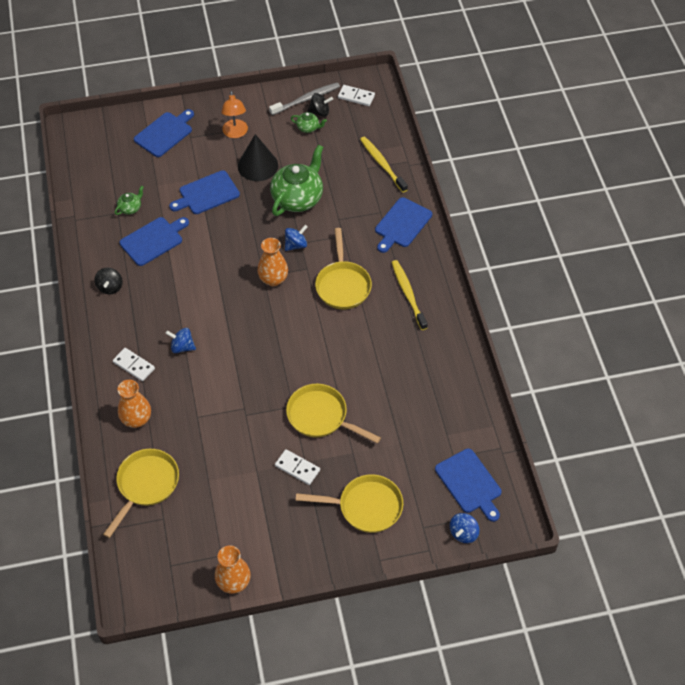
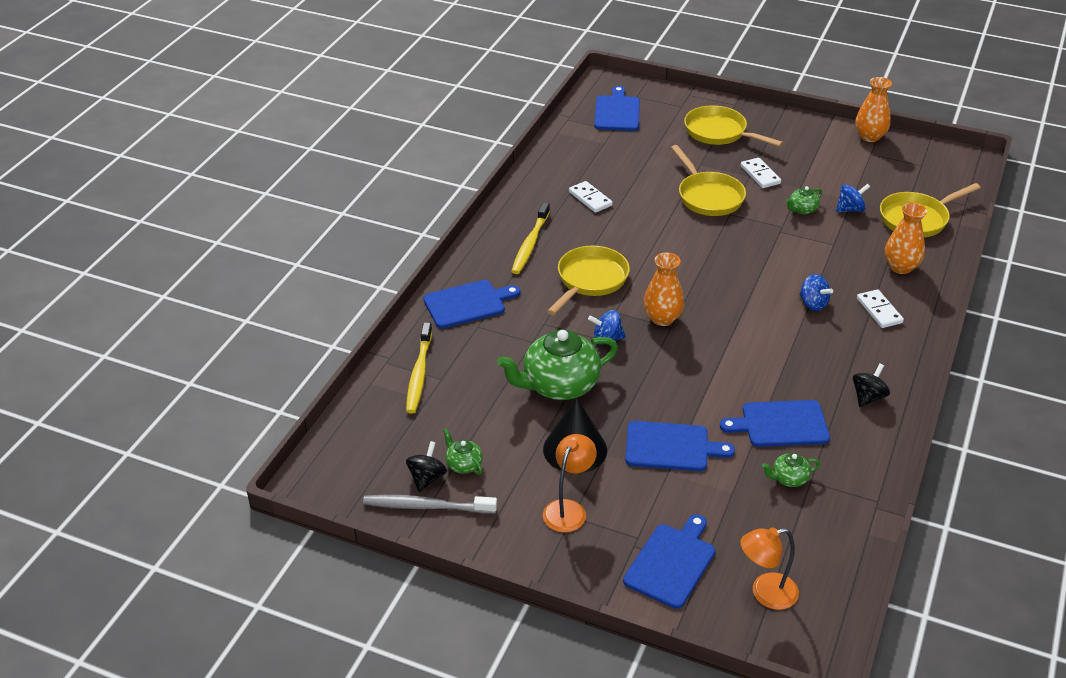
camera: 145 degrees left, 15 degrees down
(110, 142) = (765, 593): none -> orange lamp
(165, 133) = (671, 563): blue cutting board -> blue cutting board turned 135 degrees clockwise
(241, 443) = (802, 209): none -> green teapot
(320, 112) = (427, 478): black spinning top -> black spinning top turned 75 degrees clockwise
(356, 97) = (357, 474): white domino -> white domino (590, 199)
(463, 533) = (652, 92): blue spinning top -> blue spinning top (850, 209)

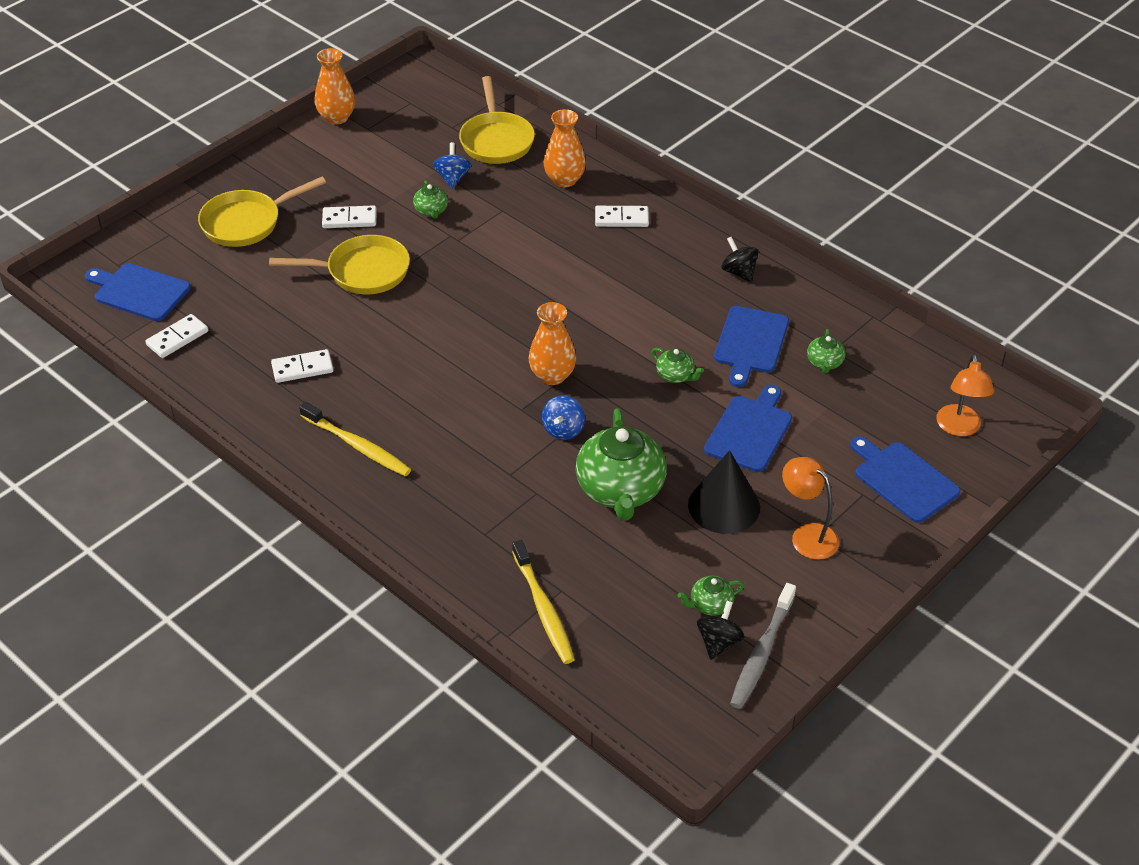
camera: 70 degrees left, 5 degrees up
(419, 374) = (543, 609): yellow toothbrush -> yellow toothbrush turned 45 degrees clockwise
(427, 478) = (719, 642): black spinning top -> black spinning top turned 75 degrees clockwise
(467, 304) = (439, 533): blue cutting board -> none
(584, 140) = (177, 338): none -> white domino
(590, 280) = (455, 413): yellow pan -> none
(708, 387) = (675, 376): none -> green teapot
(813, 304) = (587, 258): blue spinning top -> none

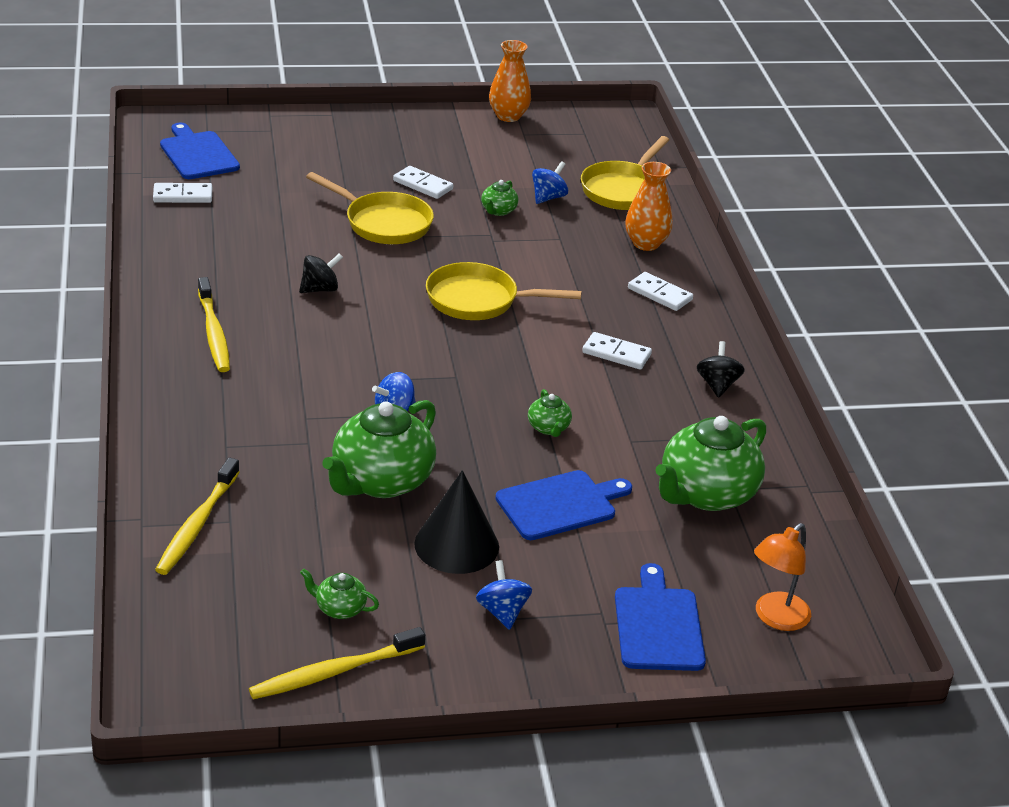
camera: 35 degrees right, 10 degrees down
(246, 223) = (339, 150): yellow pan -> yellow pan (478, 300)
(302, 368) = (246, 261): white domino -> white domino (616, 353)
(552, 376) = (439, 370): orange vase -> none
(719, 642) = (307, 640): black spinning top -> black spinning top (320, 289)
(750, 343) = (654, 441): blue cutting board -> none
(761, 653) = (333, 672): grey toothbrush -> yellow toothbrush
(807, 535) = (502, 612): orange lamp -> blue spinning top
(824, 363) = (706, 494): green teapot -> green teapot, size x2.22

